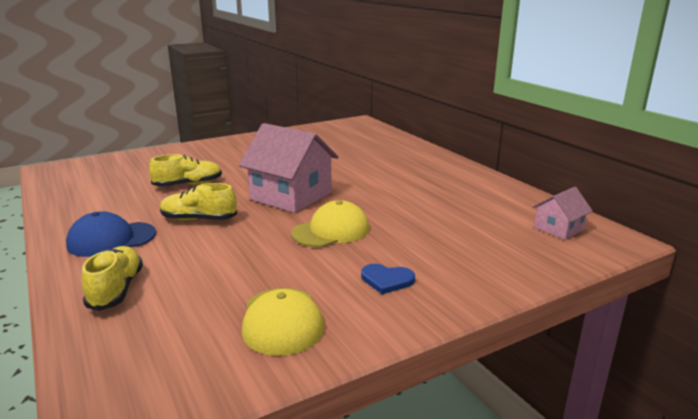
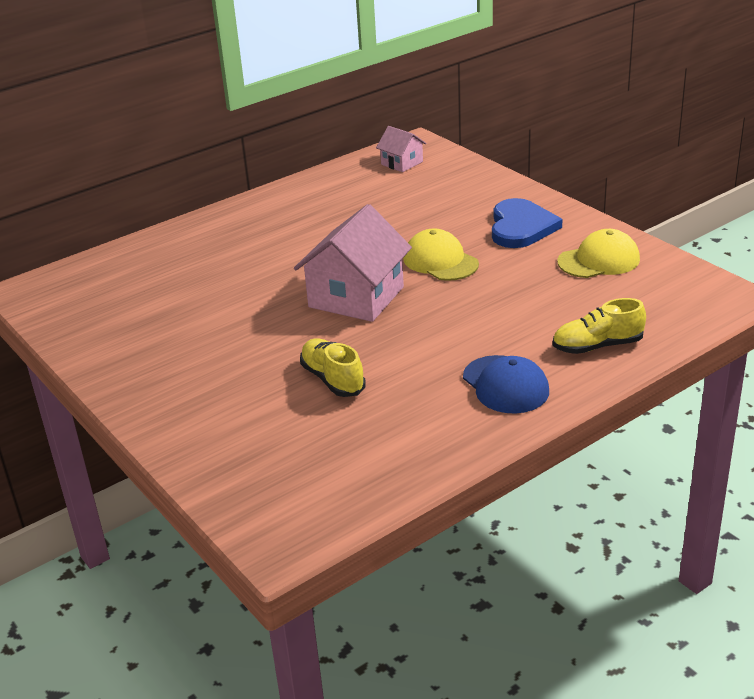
camera: 95 degrees left, 10 degrees up
(199, 219) = (437, 342): yellow shoe -> none
(387, 280) = (521, 227): blue heart -> blue heart, size x1.87

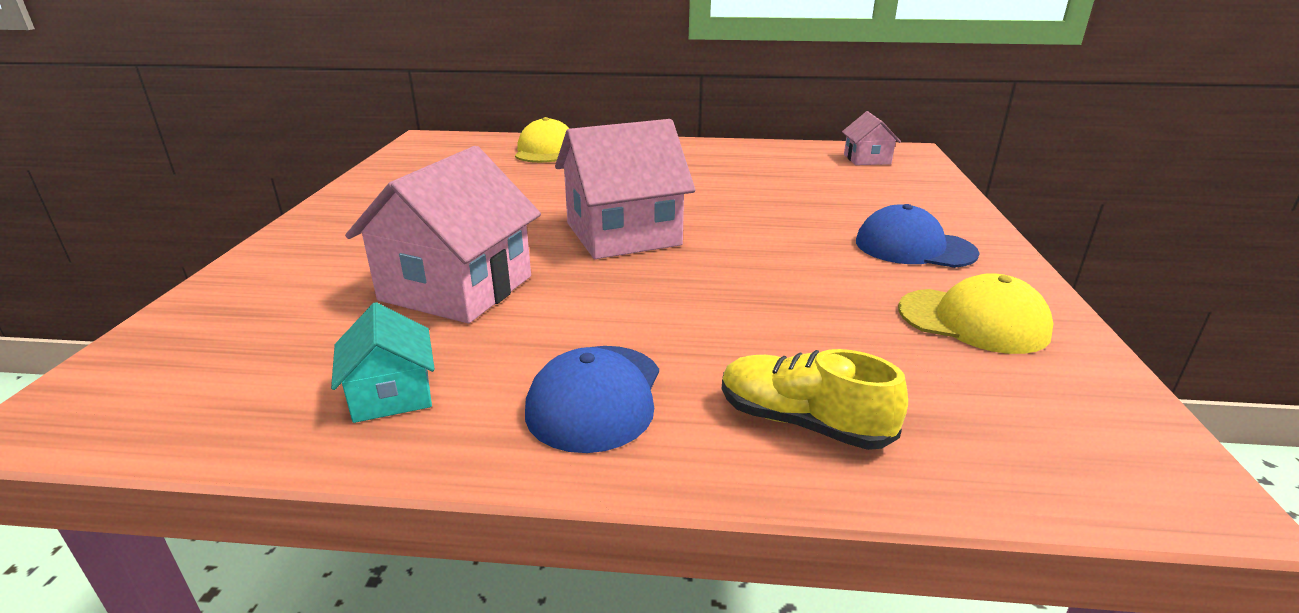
camera: 40 degrees right, 5 degrees down
(333, 379) = (456, 288): yellow shoe -> pink house
(418, 438) = (392, 394): none -> turquoise house
(440, 261) = (762, 240): yellow cap -> yellow cap (546, 150)
(521, 227) = (914, 247): blue heart -> blue cap

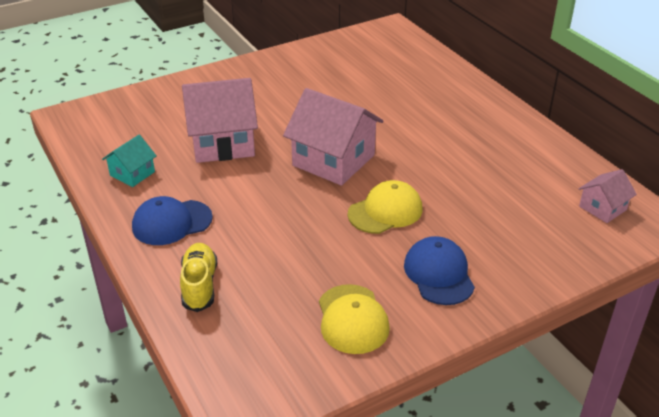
camera: 55 degrees right, 10 degrees up
(546, 150) = (428, 74): yellow cap -> yellow cap (385, 211)

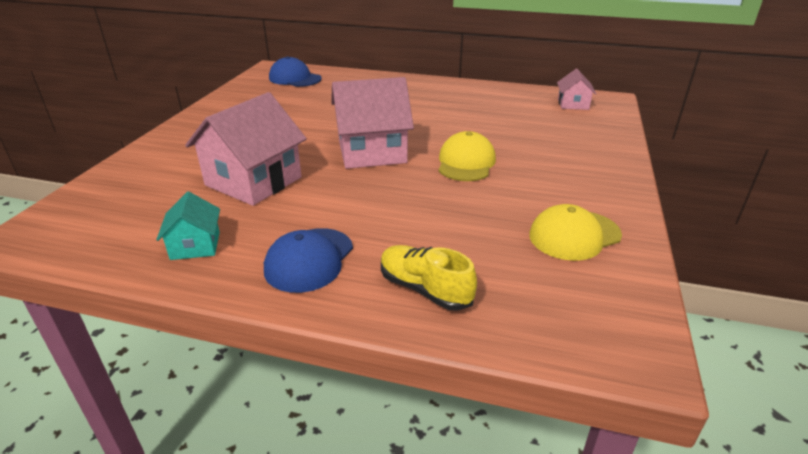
camera: 45 degrees left, 5 degrees down
(352, 319) = (574, 235): yellow cap -> yellow cap turned 120 degrees clockwise
(439, 274) = (566, 178): blue cap -> blue cap (295, 78)

